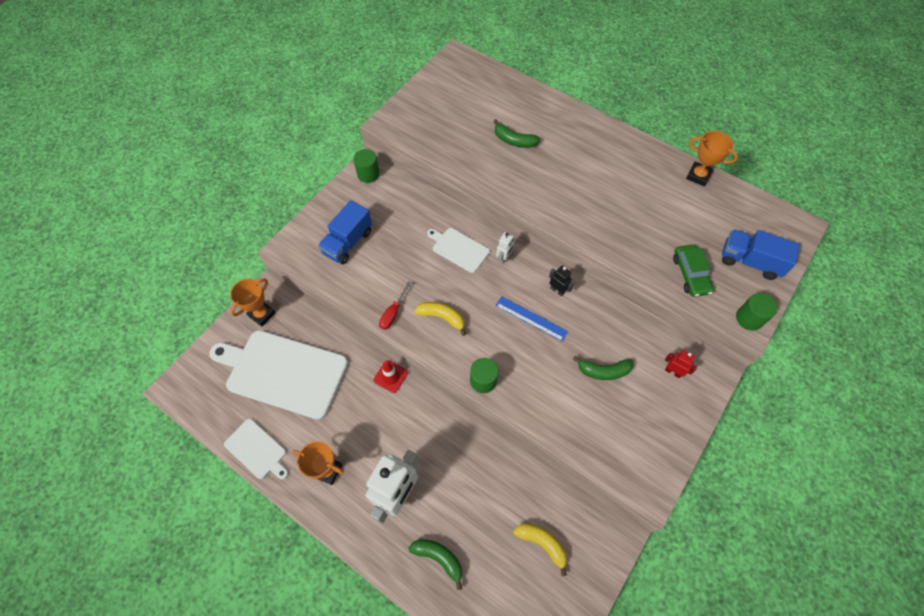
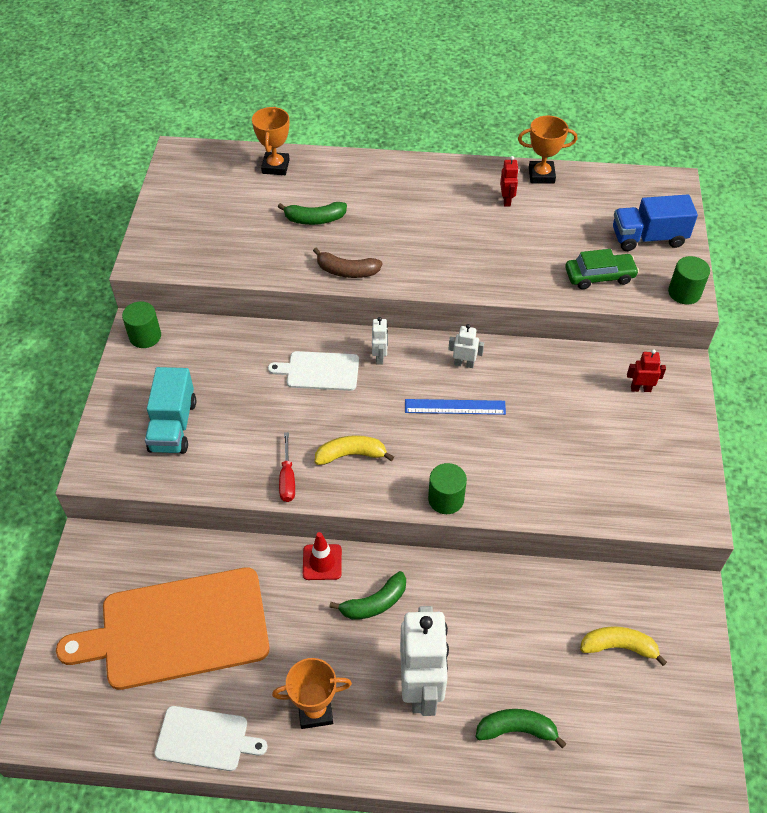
camera: 30 degrees left, 10 degrees down
(262, 314) = (99, 575): orange trophy -> orange trophy (275, 166)
(283, 372) = (178, 629): white cutting board -> orange cutting board
(348, 242) = (173, 426): blue truck -> turquoise truck
(511, 188) = (347, 271): none -> brown banana
(557, 290) = (464, 364): black robot -> white robot
(603, 371) = (570, 423): green banana -> green banana (374, 603)
(659, 184) = (506, 200): none -> red robot
(690, 274) = (599, 276): green car -> green car turned 60 degrees counterclockwise

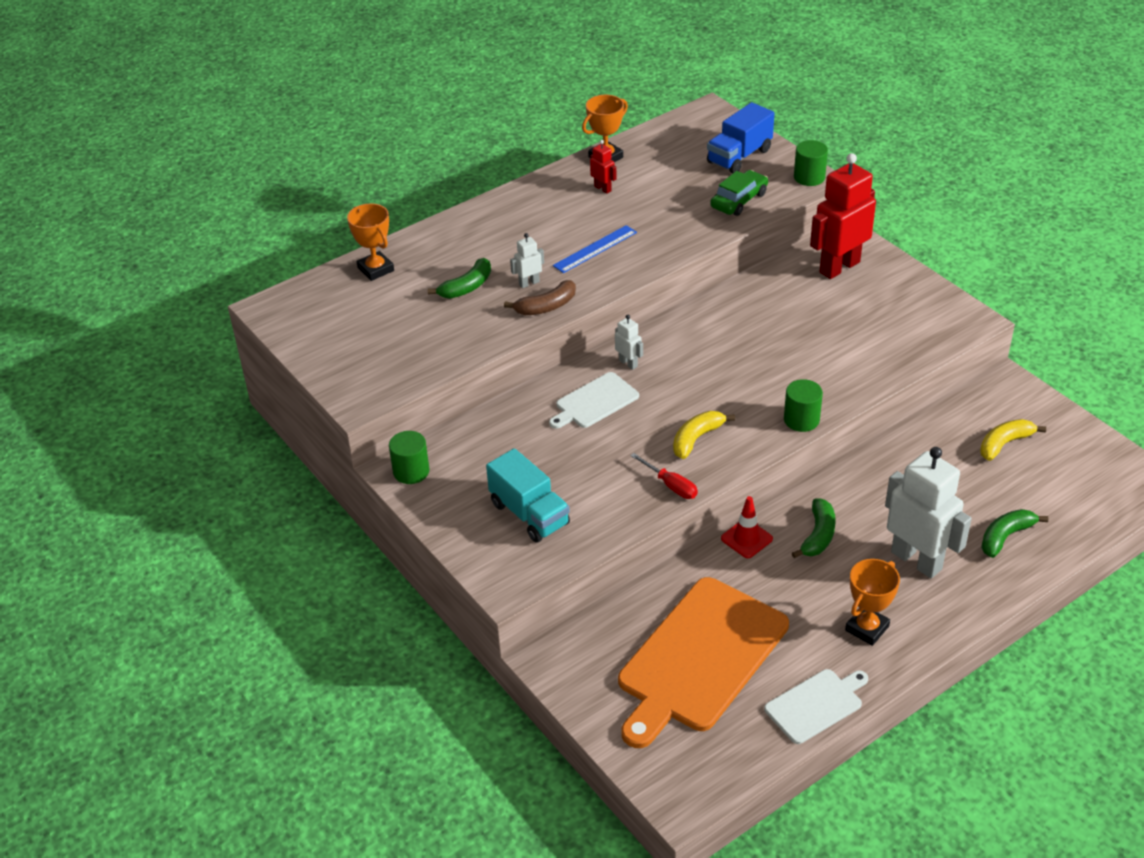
camera: 40 degrees left, 10 degrees down
(455, 407) = (729, 359): blue ruler -> blue ruler (595, 249)
(464, 364) = (697, 328): white robot -> white robot (529, 283)
(640, 388) = (839, 267): red robot -> red robot, size x2.28

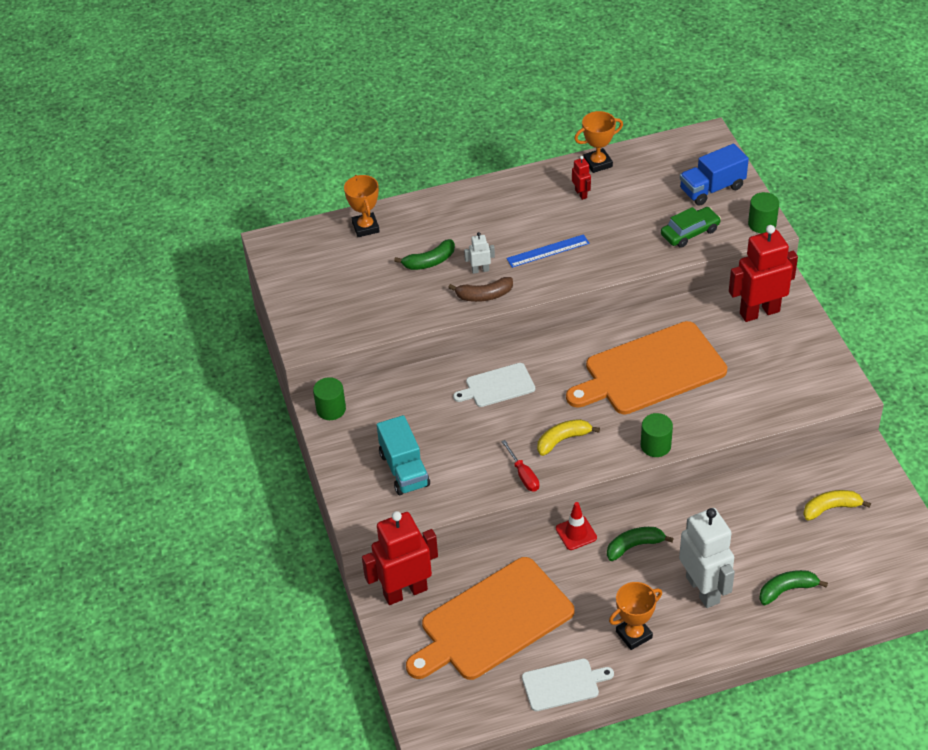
camera: 20 degrees right, 5 degrees up
(580, 654) = (405, 591): none -> red robot
(628, 363) = (540, 358): white robot -> none
(756, 347) = (650, 370): none -> orange cutting board
(818, 535) = (634, 546): green banana -> green banana turned 150 degrees counterclockwise

